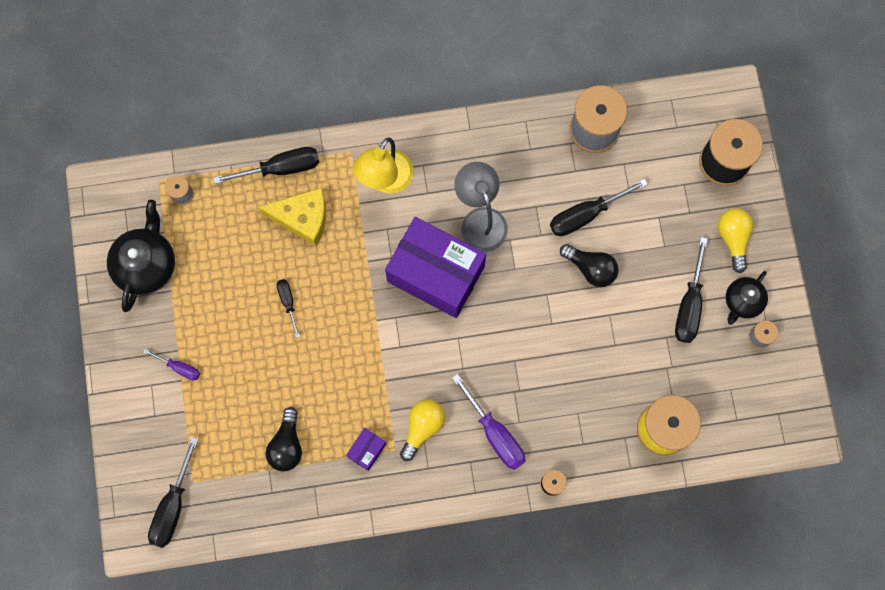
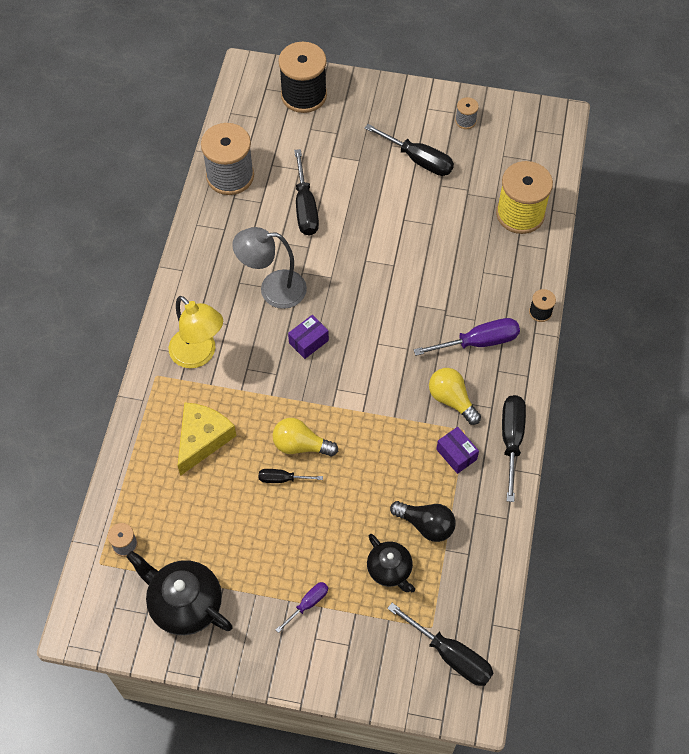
camera: 70 degrees left, 15 degrees down
(281, 168) = (142, 442): black screwdriver -> black screwdriver (511, 440)
(436, 274) = (308, 342): purple box -> purple box, size x0.40
(590, 268) = (356, 220): black light bulb -> none
(733, 239) = (373, 111): yellow light bulb -> yellow light bulb (300, 445)
(742, 301) = (430, 122): black teapot -> black teapot (390, 570)

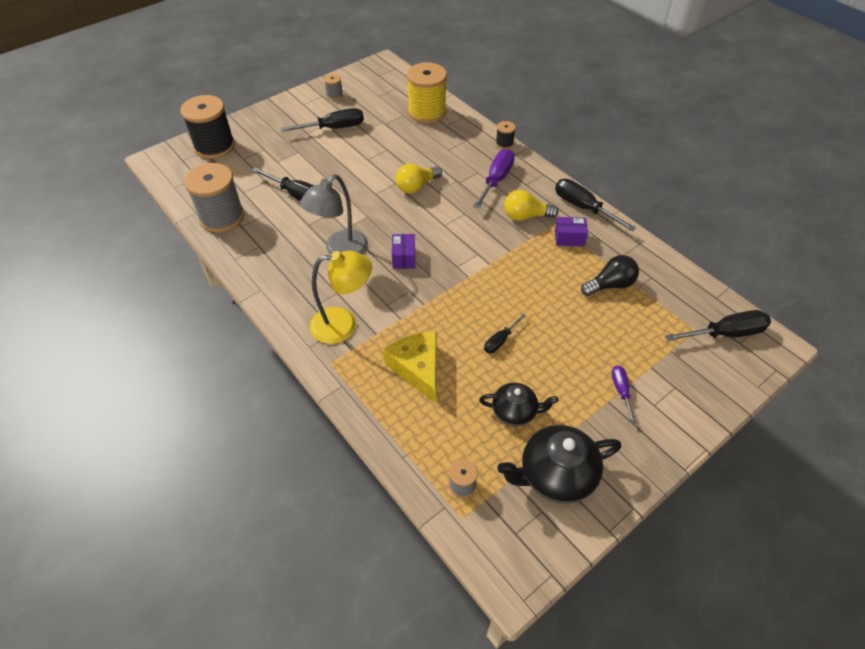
camera: 50 degrees left, 10 degrees down
(300, 445) = (482, 313): yellow light bulb -> yellow light bulb (416, 186)
(390, 570) = (630, 325): black teapot -> black teapot (515, 412)

